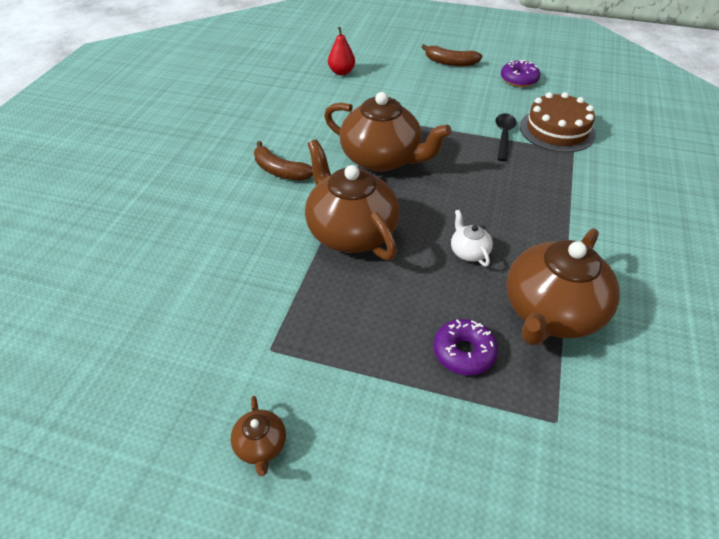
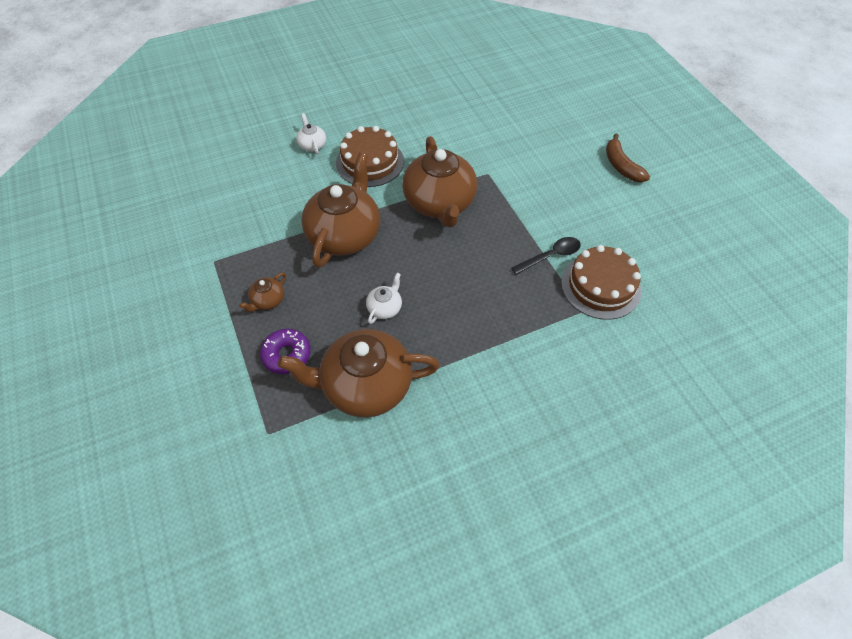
camera: 50 degrees right, 10 degrees up
(206, 194) = (312, 145): none -> white teapot
(261, 446) = (148, 301): brown teapot -> brown teapot (268, 300)
(280, 171) = (370, 162): brown banana -> brown cake
(341, 72) = (523, 115): red pear -> none
(519, 79) = (652, 222): purple donut -> none

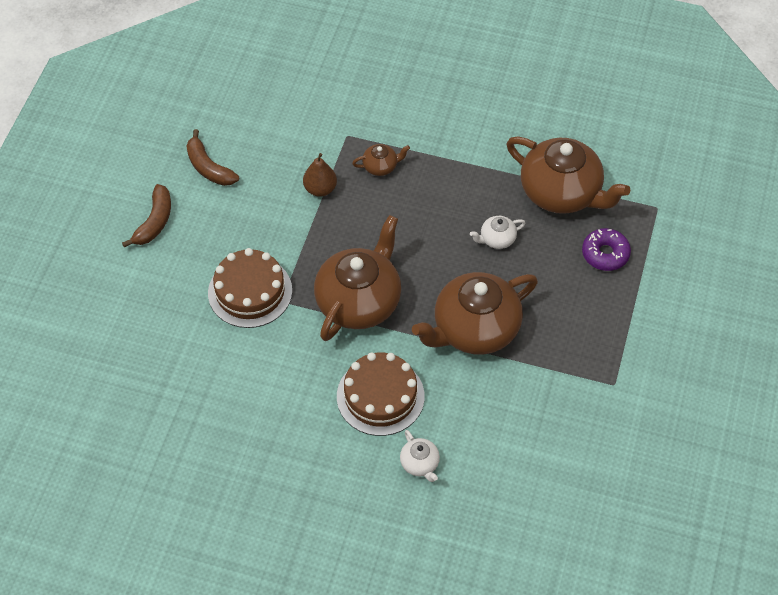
camera: 140 degrees left, 0 degrees up
(268, 300) = (590, 311): brown teapot -> brown teapot (380, 166)
(312, 145) = (420, 464): white teapot -> white teapot turned 45 degrees counterclockwise
(550, 256) = (320, 189): black spoon -> brown pear
(600, 286) = (311, 142): brown cake -> brown cake (250, 291)
(639, 219) = (209, 167): none -> brown banana

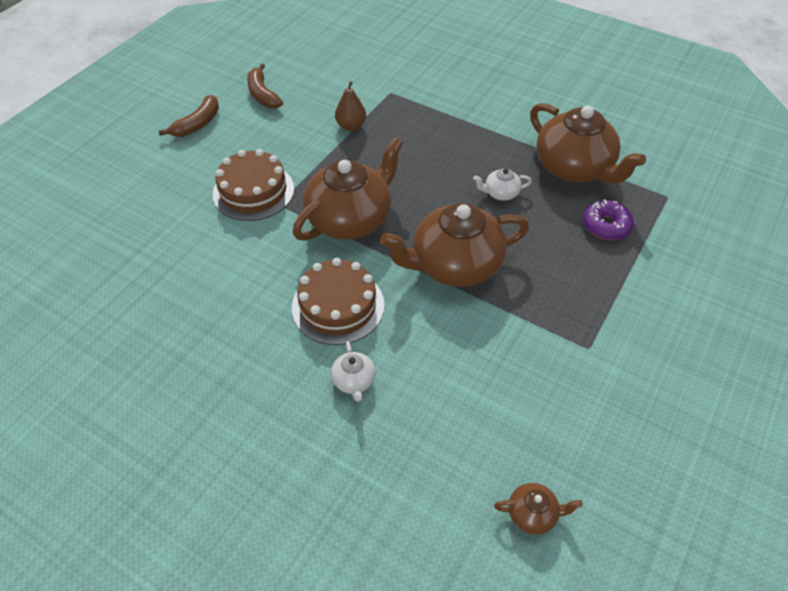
camera: 15 degrees right, 5 degrees down
(380, 166) = (411, 119): brown teapot -> brown teapot (533, 514)

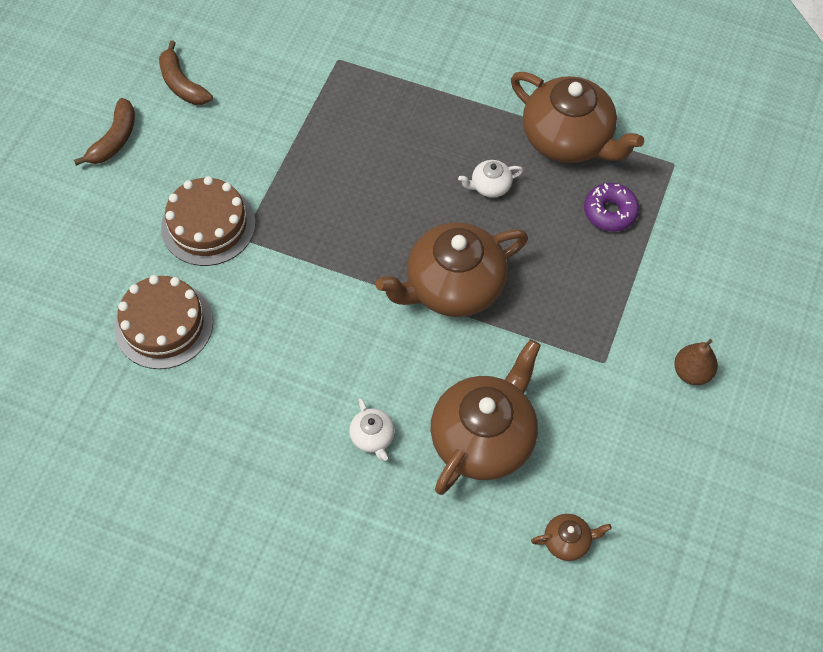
camera: 10 degrees left, 10 degrees up
(338, 306) = (338, 355): brown cake -> brown cake (164, 324)
(350, 219) = (328, 245): brown teapot -> brown teapot (484, 438)
(351, 126) = (301, 116): brown pear -> brown pear (692, 372)

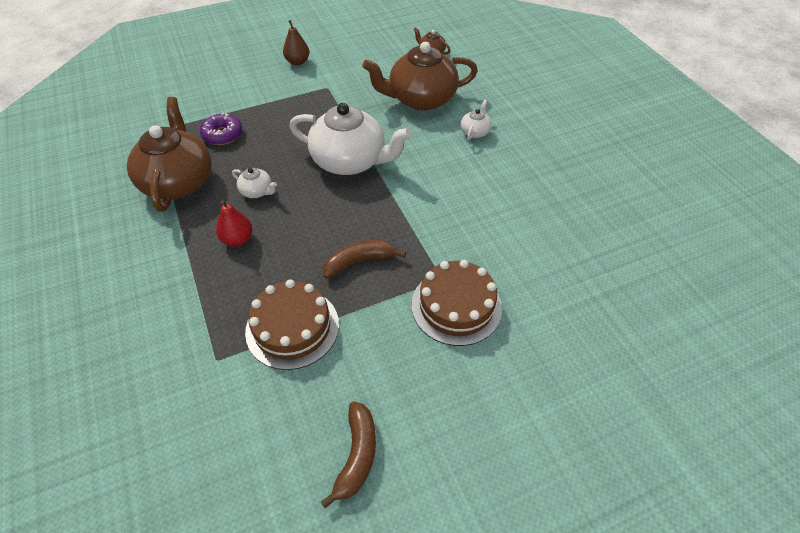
camera: 135 degrees left, 10 degrees down
(114, 139) = (467, 448): brown banana -> brown banana (359, 262)
(164, 324) = (547, 264): brown cake -> brown cake (292, 327)
(443, 137) = (237, 239): none -> red pear
(453, 286) = (350, 161): brown teapot -> white teapot

